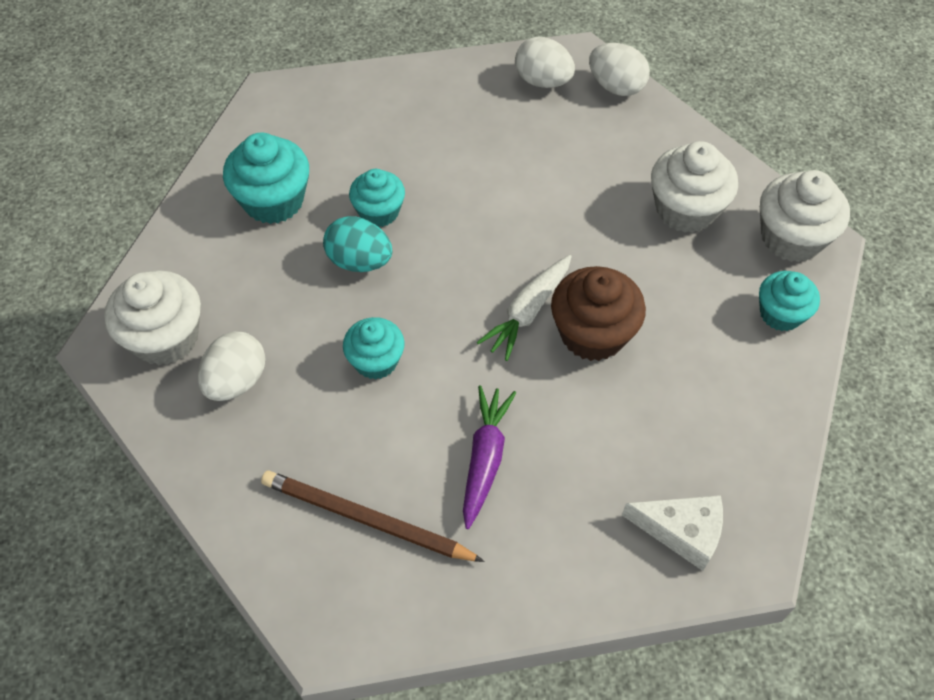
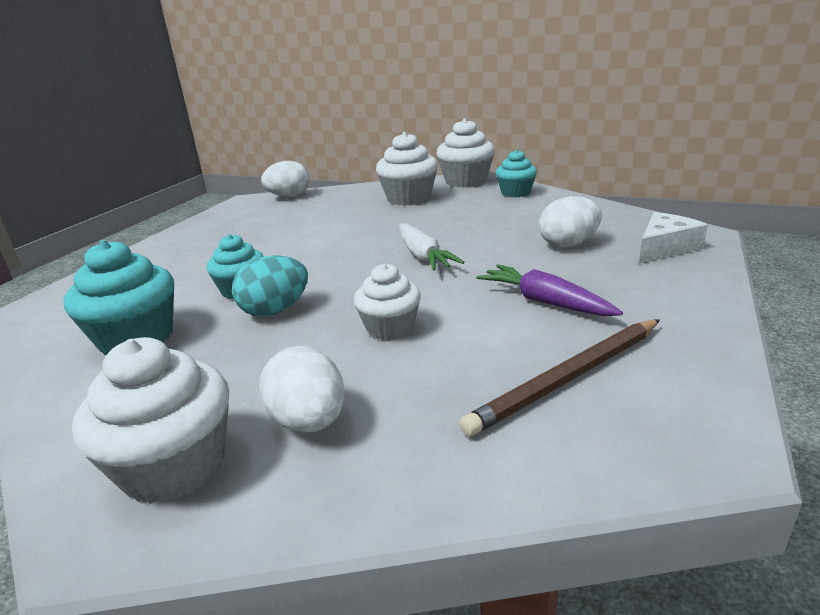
camera: 55 degrees left, 30 degrees down
(376, 361) = (390, 328): turquoise cupcake -> white cupcake
(542, 81) = (244, 213): white egg -> white egg (568, 244)
(592, 333) = (469, 240): brown cupcake -> none

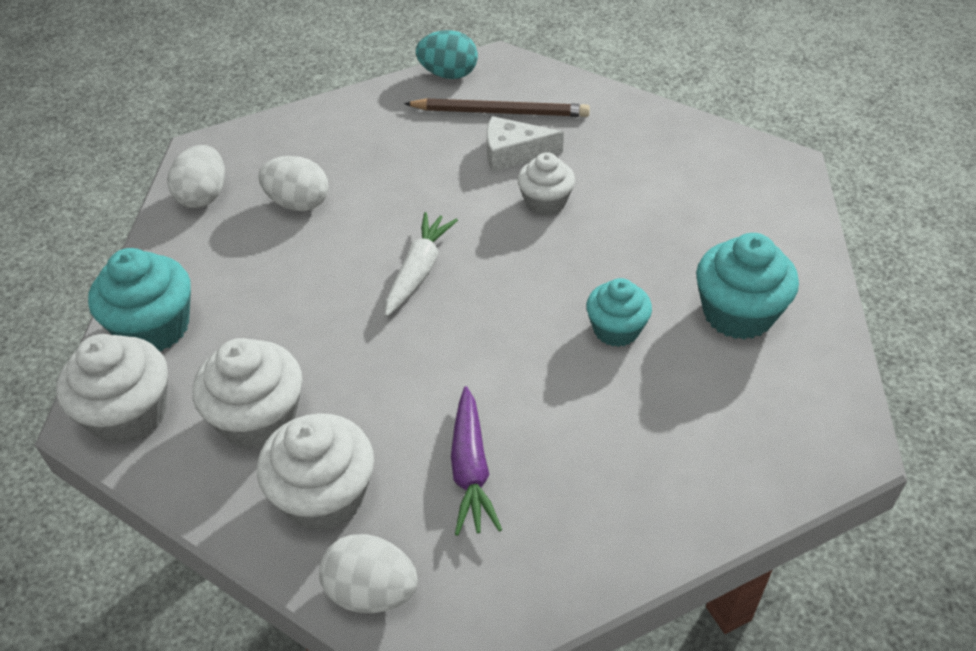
camera: 140 degrees left, 20 degrees up
(174, 465) = (740, 178): white cupcake -> white cupcake (324, 496)
(275, 310) = (607, 277): turquoise egg -> turquoise egg (448, 74)
(309, 421) = (655, 164): white egg -> white egg (203, 196)
(515, 193) = (154, 327): turquoise cupcake -> turquoise cupcake, size x1.53
(544, 302) = (423, 161): purple carrot -> purple carrot (471, 469)
(665, 248) = (256, 153): white cheese -> white cheese (513, 153)

